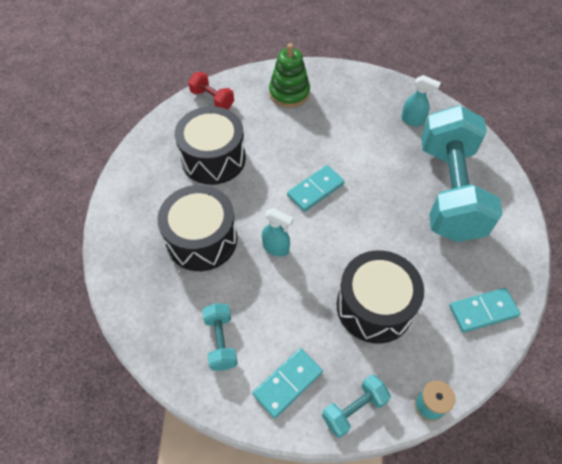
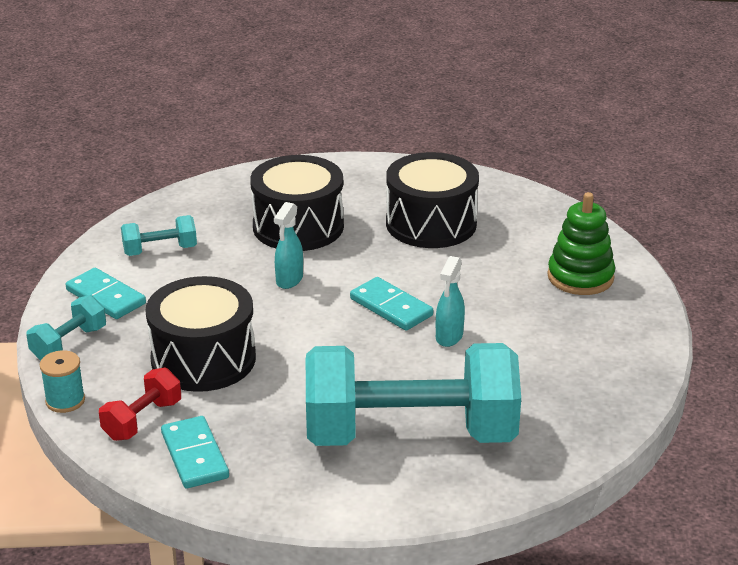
camera: 85 degrees right, 25 degrees down
(212, 99) = (543, 213): red dumbbell -> red dumbbell (142, 420)
(354, 409) = (69, 344): turquoise dumbbell -> turquoise dumbbell turned 75 degrees clockwise
(413, 121) = (559, 401): turquoise spray bottle -> turquoise spray bottle (449, 337)

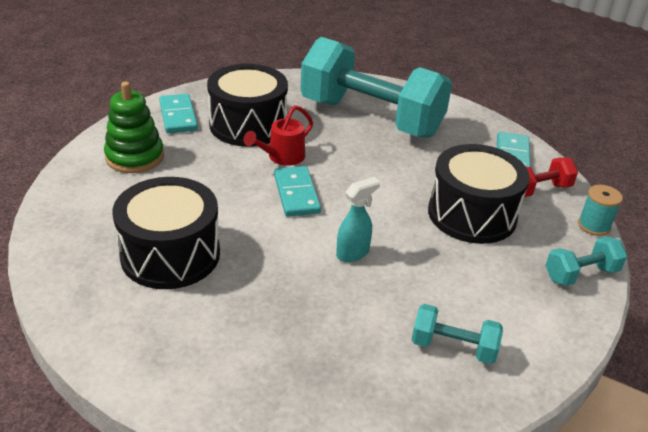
camera: 150 degrees left, 5 degrees up
(105, 297) = (532, 310): turquoise domino -> turquoise domino (178, 116)
(298, 226) = (291, 311): black drum -> black drum (248, 125)
(449, 337) = (282, 157): turquoise spray bottle -> red watering can

